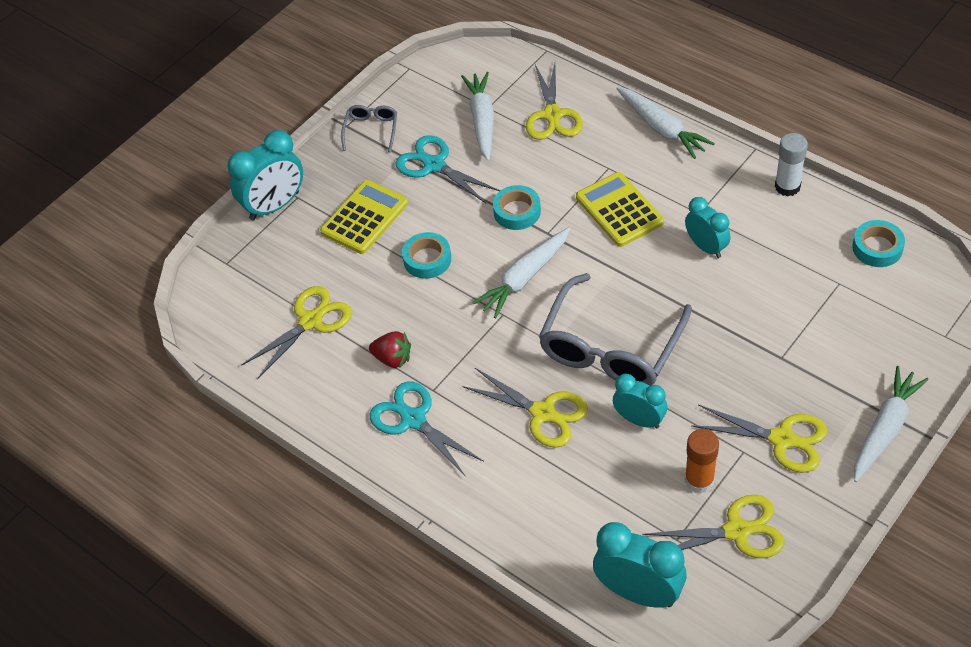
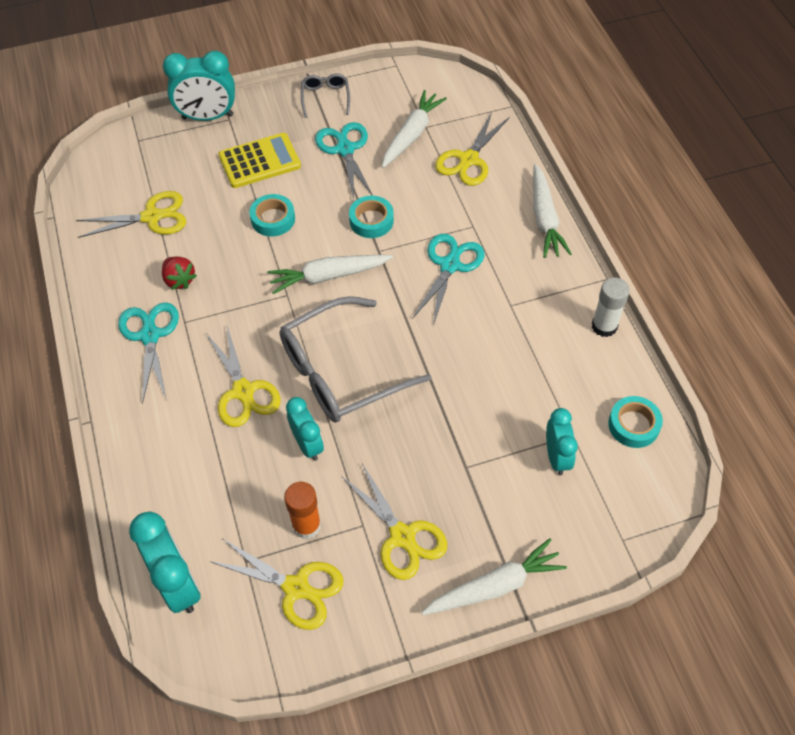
camera: 30 degrees right, 5 degrees up
(371, 130) = (325, 97): grey glasses -> grey glasses turned 45 degrees counterclockwise
(619, 210) = (450, 265): yellow calculator -> turquoise scissors
(706, 247) = (490, 336): turquoise clock -> turquoise clock (556, 457)

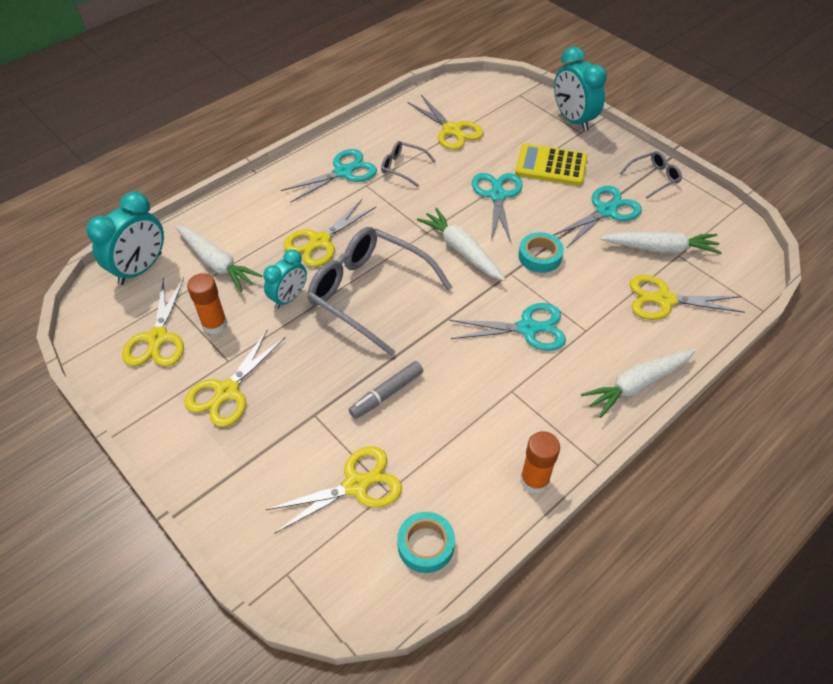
camera: 65 degrees right, 5 degrees down
(179, 280) = (403, 167): red strawberry -> grey glasses
(259, 161) = (551, 165): yellow calculator -> yellow calculator turned 150 degrees clockwise
(273, 219) = (497, 195): turquoise tape -> turquoise scissors
(470, 400) = (386, 394): none -> grey marker
(495, 586) = (201, 477): white carrot -> white carrot (216, 263)
(556, 457) = (356, 485): turquoise clock -> yellow scissors
(604, 326) = (534, 480): white glue stick -> orange glue stick

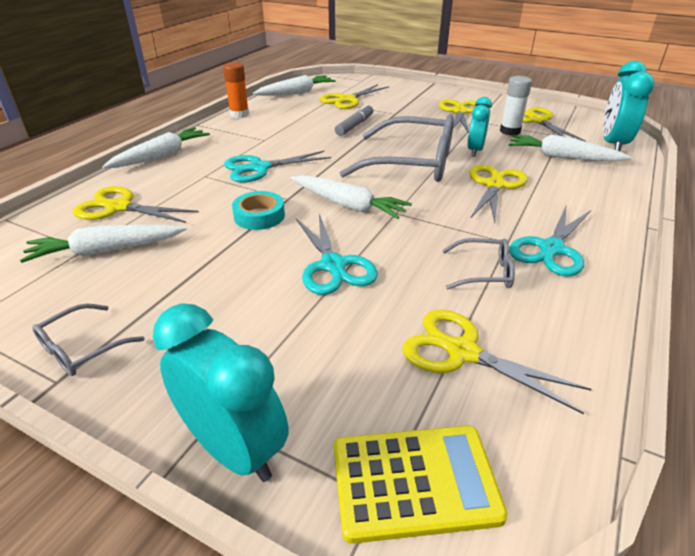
camera: 160 degrees right, 15 degrees down
(214, 324) = (510, 131): orange glue stick -> white glue stick
(426, 545) = (296, 93): turquoise tape -> white carrot
(551, 165) = (265, 328): yellow calculator -> yellow calculator (414, 482)
(606, 211) = (174, 279): turquoise scissors -> none
(664, 300) = (119, 207): yellow scissors -> yellow scissors turned 150 degrees counterclockwise

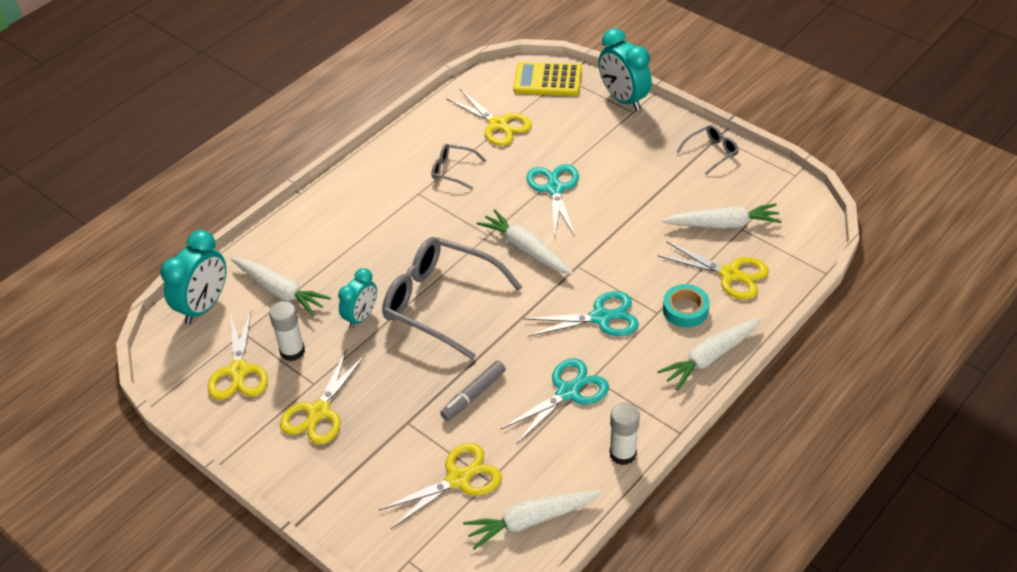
camera: 165 degrees left, 10 degrees up
(239, 114) = (623, 453): orange glue stick -> white glue stick
(259, 216) = (604, 246): turquoise tape -> turquoise tape (685, 310)
(495, 185) = (381, 257): yellow scissors -> none
(551, 249) = (392, 182): turquoise scissors -> turquoise scissors (568, 392)

